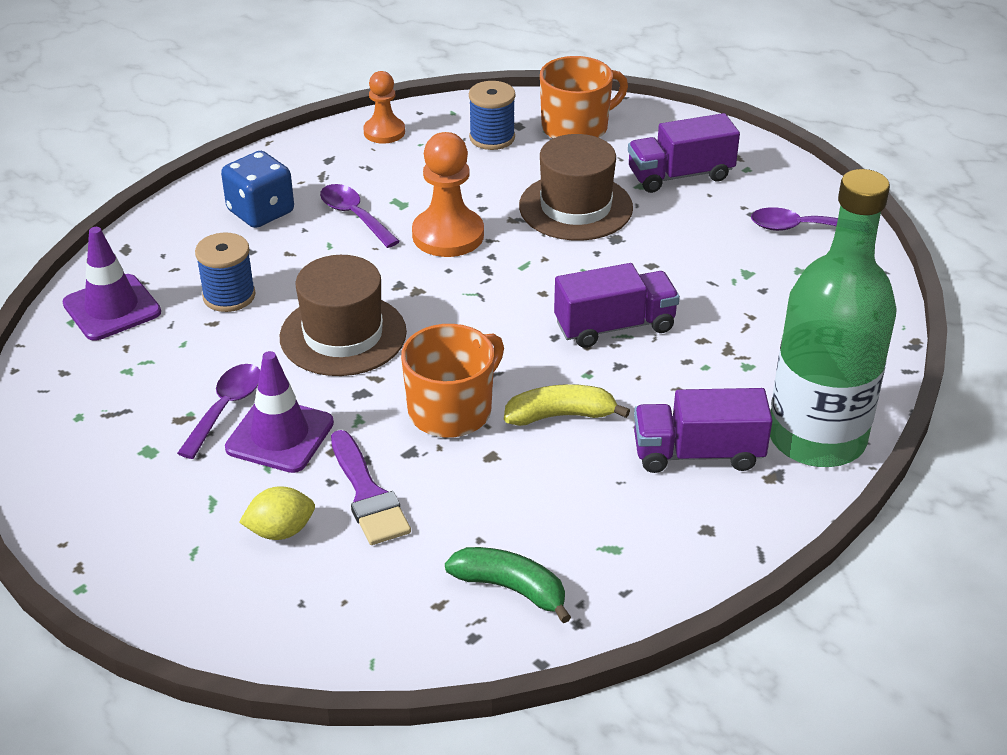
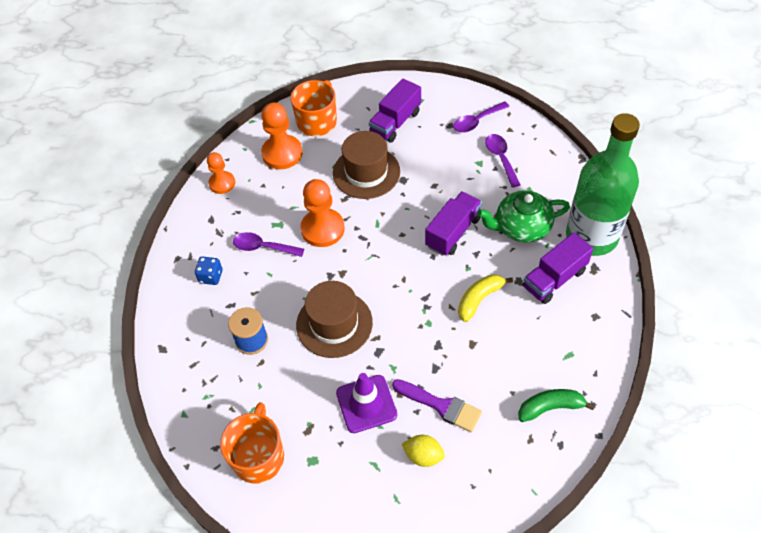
camera: 35 degrees left, 15 degrees up
(112, 308) = (197, 390): purple traffic cone -> none
(226, 408) = (323, 408): purple spoon -> purple spoon (501, 158)
(261, 212) = (211, 276): blue dice -> blue dice, size x0.62
(280, 531) = (423, 456): yellow lemon -> yellow lemon turned 75 degrees clockwise
(452, 410) = (429, 331): orange mug -> orange mug (258, 457)
(492, 138) = (282, 153): blue spool -> orange pawn
(720, 372) = (521, 227): none -> green teapot

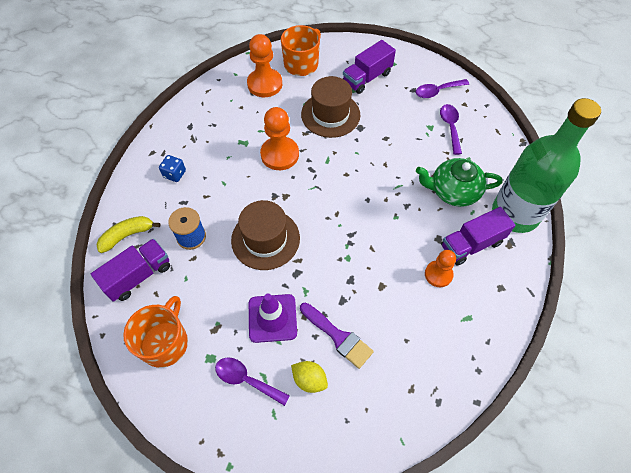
camera: 10 degrees right, 5 degrees up
(222, 183) = (208, 98): orange pawn -> orange pawn (438, 274)
(263, 247) = (225, 159): purple spoon -> purple spoon (247, 380)
(453, 232) = (391, 182): purple truck -> purple truck (138, 276)
(479, 299) = (398, 247): yellow banana -> yellow banana (127, 235)
(550, 407) = (438, 363): green banana -> none

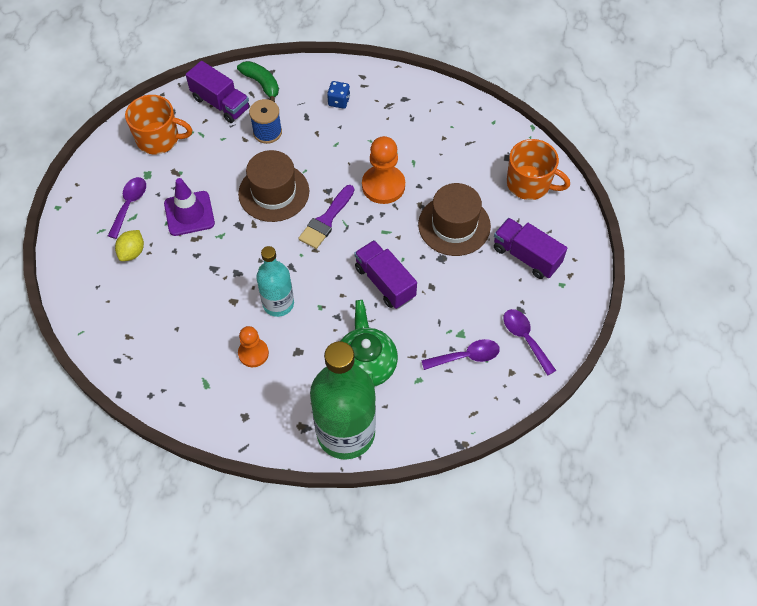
camera: 80 degrees right, 0 degrees up
(127, 235) = (261, 84): yellow banana -> green banana
(265, 84) = (485, 153): orange pawn -> none
(338, 337) = (175, 269): purple brush -> purple brush (326, 220)
(389, 249) = (278, 303): none -> turquoise bottle
(471, 244) = (295, 385): purple truck -> purple truck (385, 282)

